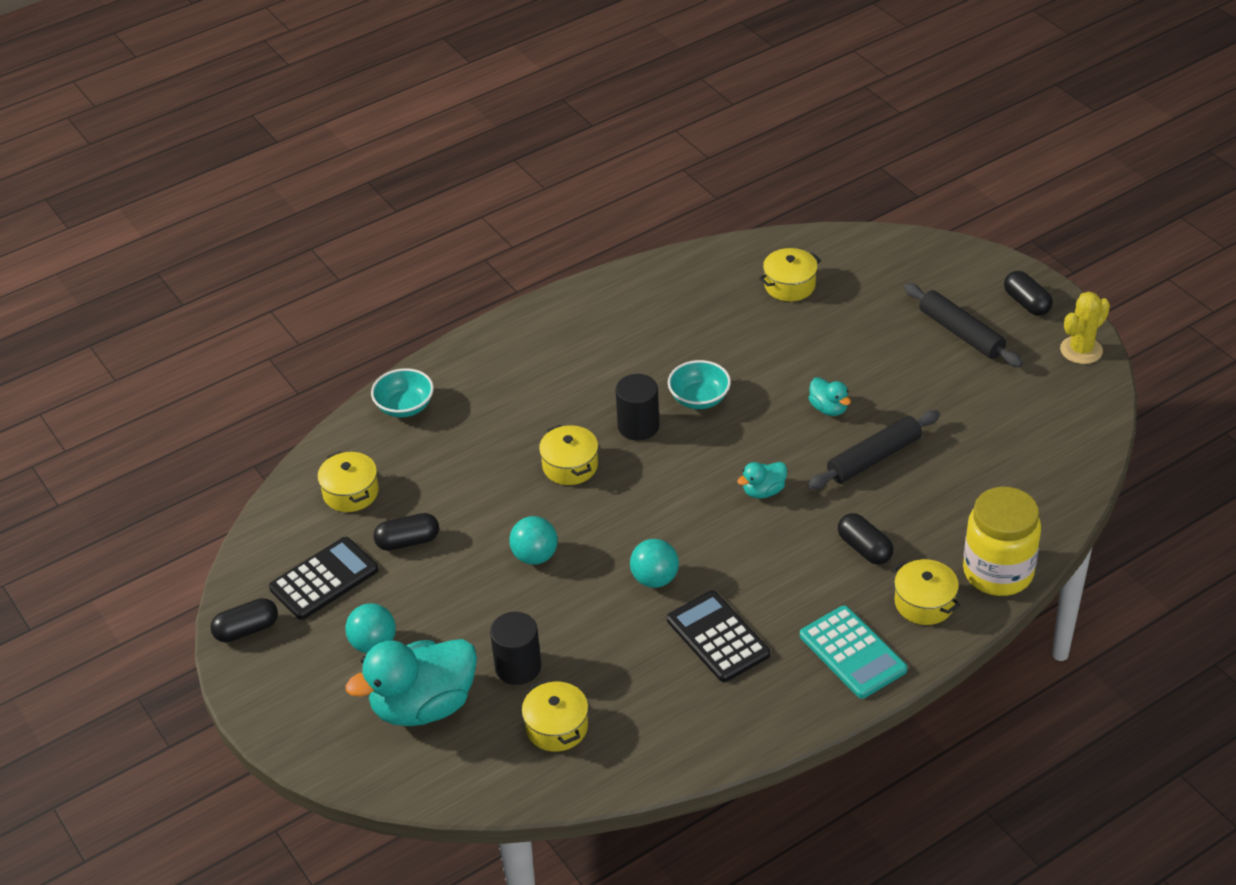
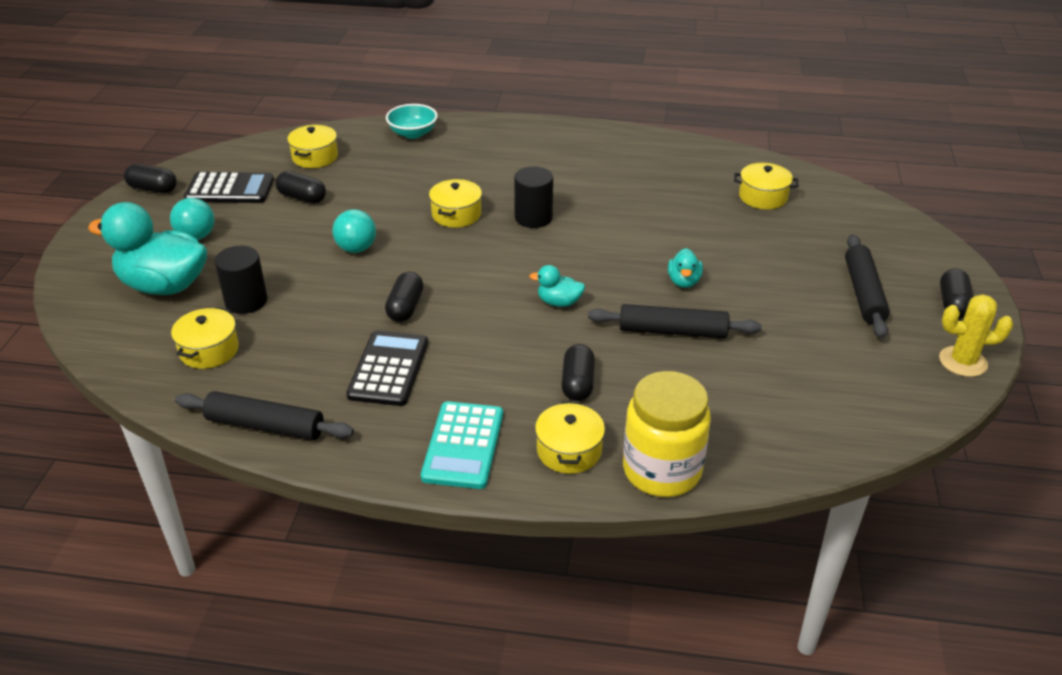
camera: 40 degrees right, 5 degrees down
(655, 579) = (405, 307): turquoise ball -> black capsule
(695, 747) = (265, 426): none -> black rolling pin
(699, 399) = (598, 225): turquoise bowl -> none

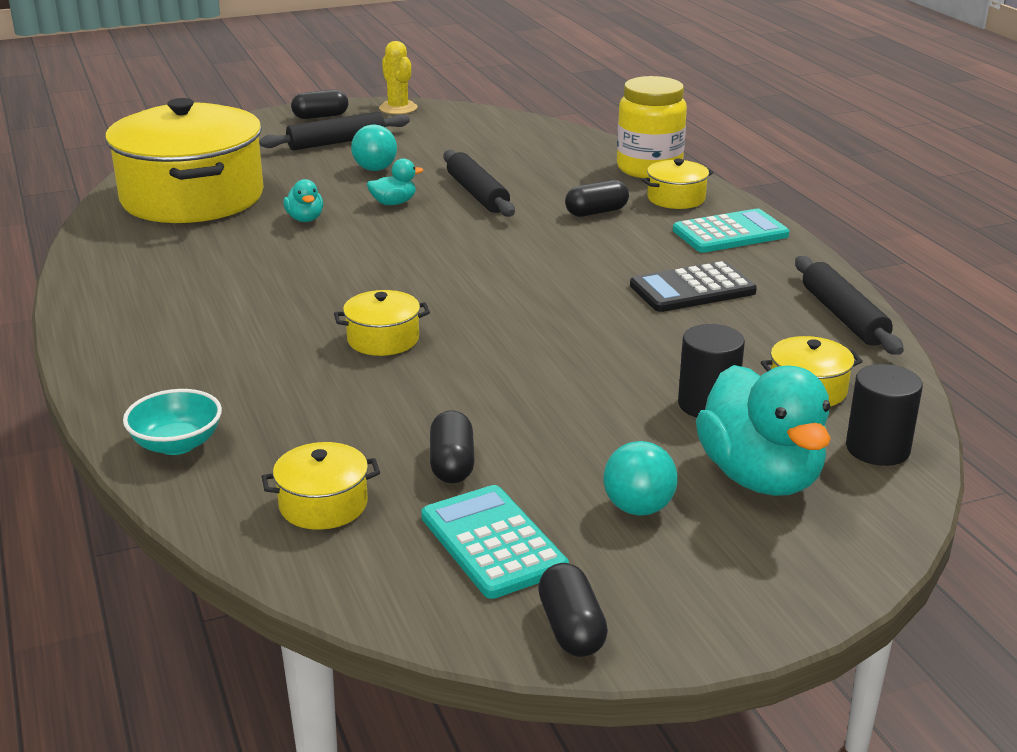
camera: 120 degrees left, 10 degrees down
(229, 189) = (493, 542): black calculator -> turquoise calculator
(356, 248) = (525, 376): turquoise ball -> turquoise ball (375, 169)
(405, 307) = (595, 311): black capsule -> none
(533, 218) = (346, 294): black cylinder -> black cylinder (877, 449)
(559, 302) = (492, 244): turquoise duck -> turquoise duck (305, 219)
(763, 197) = (192, 197): yellow pot -> yellow pot, size x2.44

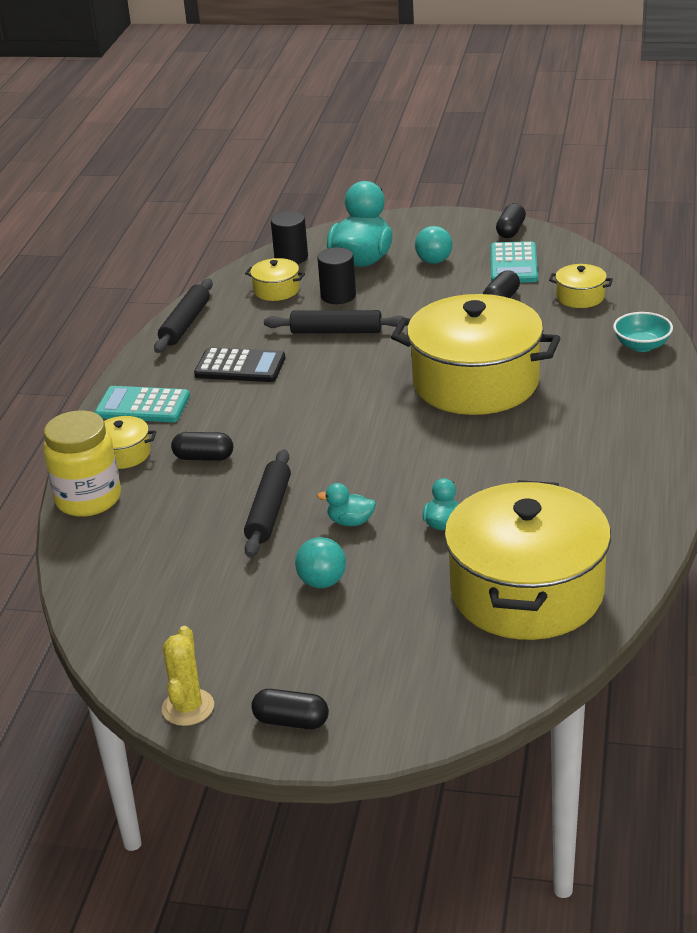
camera: 145 degrees left, 5 degrees up
(336, 142) = (319, 650): black rolling pin -> black rolling pin (336, 331)
(383, 339) = (475, 382): yellow pot -> yellow pot, size x2.44

